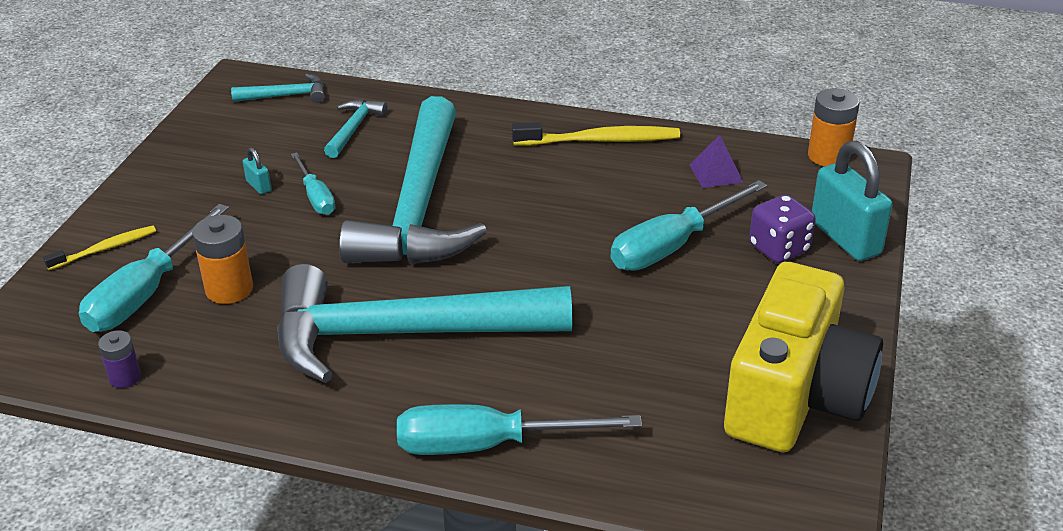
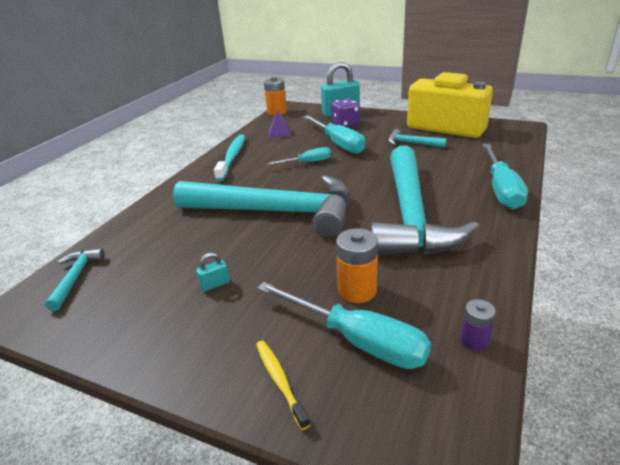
camera: 80 degrees left, 5 degrees down
(316, 197) = (245, 254): turquoise screwdriver -> turquoise screwdriver (307, 162)
(354, 128) = (157, 240): turquoise hammer -> turquoise hammer (411, 143)
(600, 140) = (232, 157): yellow toothbrush -> turquoise toothbrush

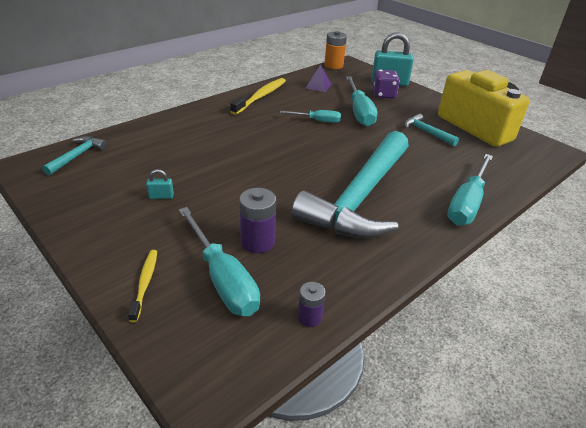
camera: 20 degrees right, 5 degrees up
(232, 157) = (261, 96): turquoise toothbrush -> yellow toothbrush
(276, 212) = (254, 155): turquoise hammer -> none
(357, 290) = (257, 242): orange battery -> purple battery

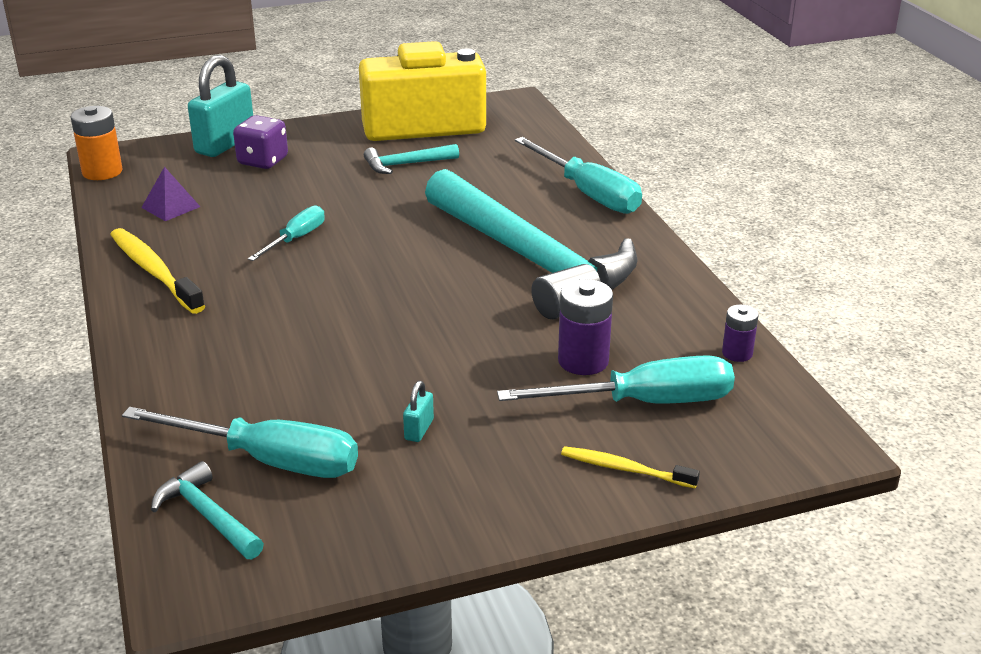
camera: 65 degrees left, 5 degrees down
(359, 112) = (299, 196): turquoise screwdriver -> turquoise screwdriver (269, 460)

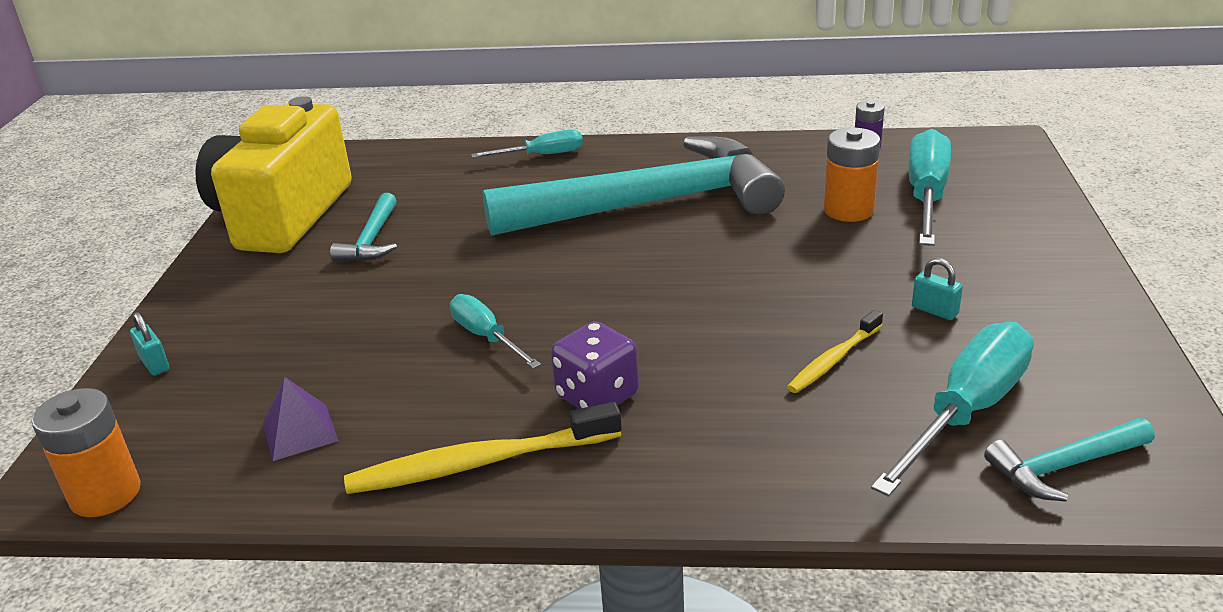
camera: 65 degrees left, 0 degrees up
(225, 144) = (154, 364): turquoise padlock -> turquoise padlock, size x0.43
(263, 161) = (246, 338): purple dice -> purple dice (597, 396)
(583, 361) = (848, 210): purple battery -> orange battery
(588, 194) = (542, 155): turquoise screwdriver -> turquoise screwdriver, size x0.58
(625, 469) = (1023, 221): yellow toothbrush -> yellow toothbrush (833, 359)

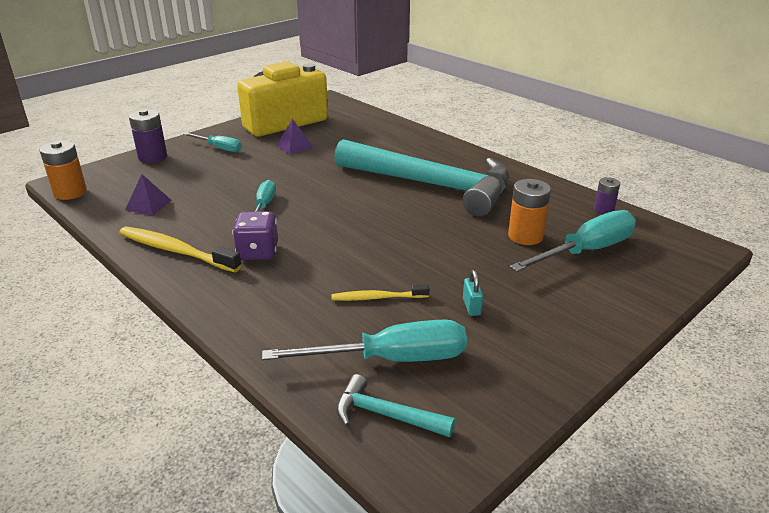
camera: 40 degrees right, 0 degrees up
(154, 364) = (152, 157): turquoise padlock -> purple battery
(372, 240) = (294, 146): turquoise hammer -> purple pyramid
(542, 155) = (425, 141): turquoise screwdriver -> turquoise screwdriver (219, 148)

